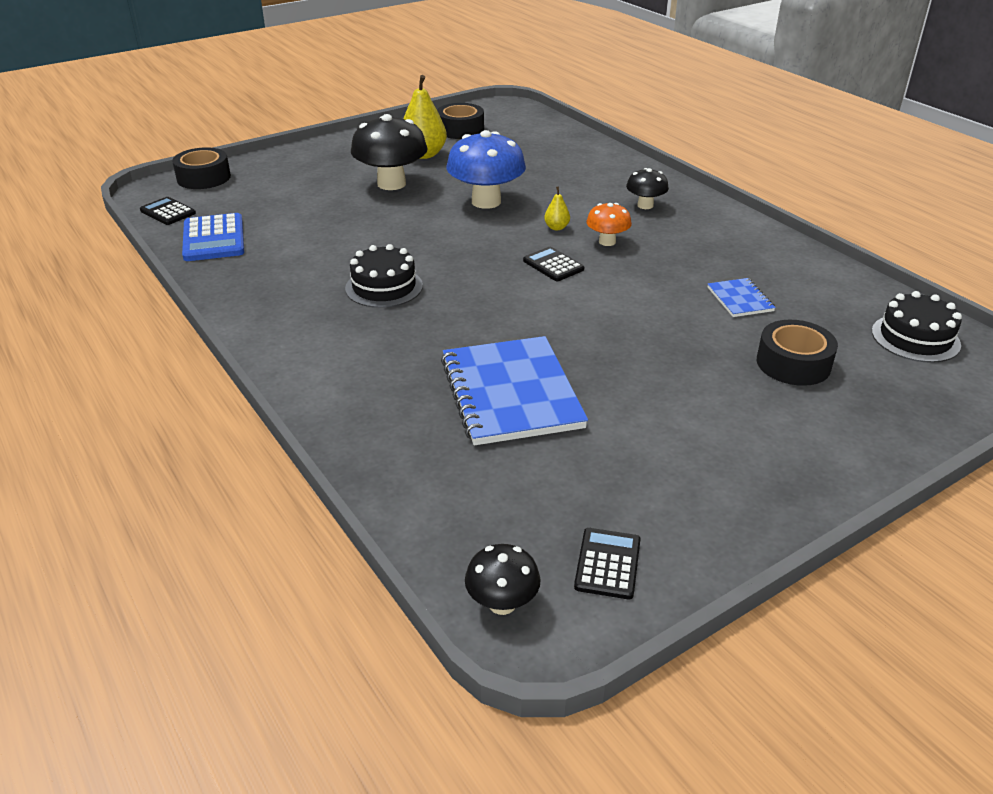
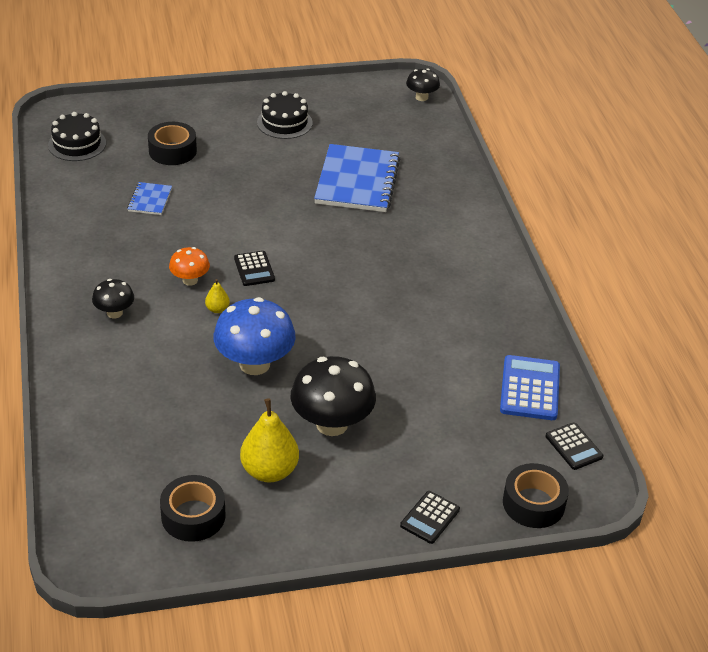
camera: 160 degrees left, 5 degrees up
(384, 287) = (399, 286): black cake -> black cake (284, 122)
(607, 564) = (366, 97): black calculator -> black calculator (430, 518)

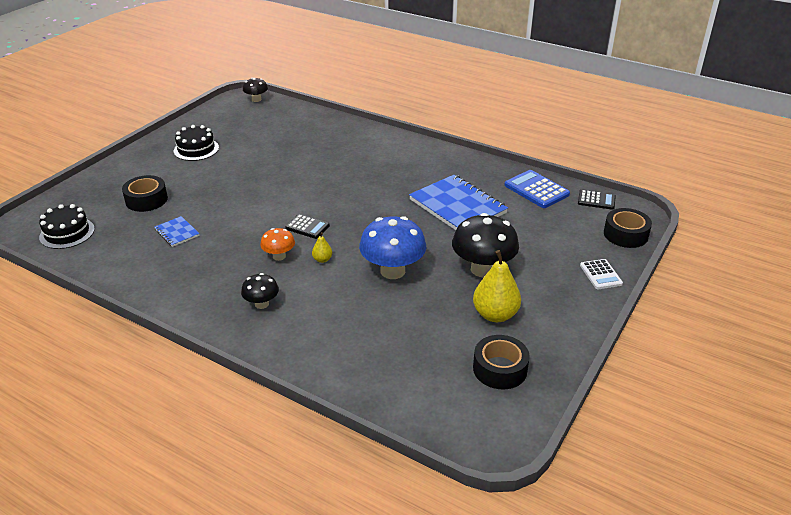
camera: 45 degrees left, 5 degrees down
(357, 181) = (289, 153): blue notebook -> blue notebook (457, 206)
(430, 518) = (600, 275): black calculator -> white calculator

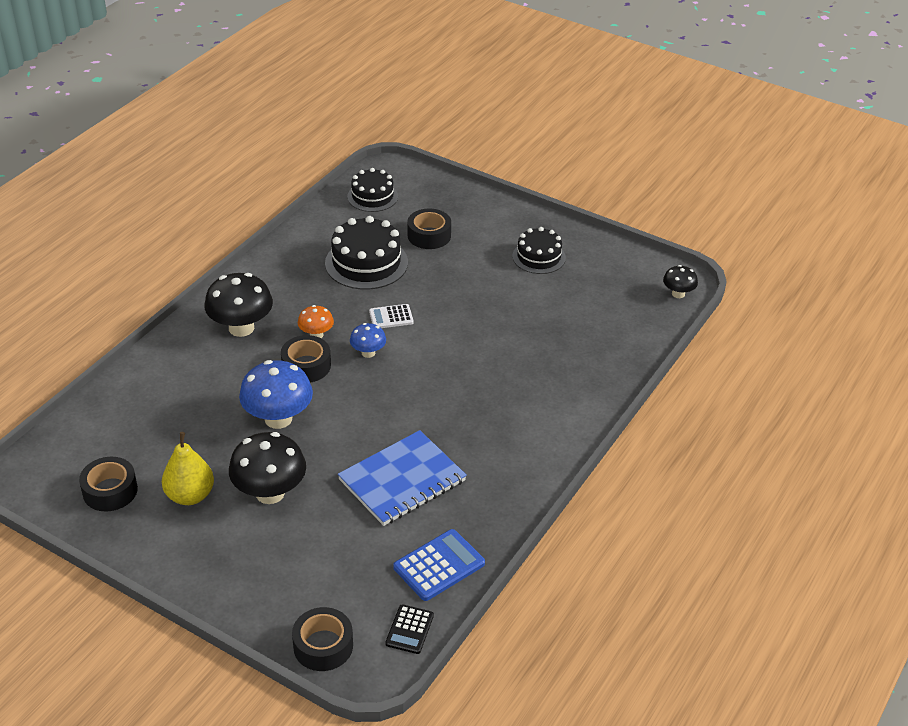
camera: 90 degrees right, 5 degrees up
(177, 232) = (366, 263): blue notebook -> black cake
(261, 304) = (241, 328): black mushroom -> black mushroom, size x1.88
(307, 227) = (368, 353): black calculator -> blue mushroom
(322, 259) = (306, 366): yellow pear -> black tape
(600, 275) = (242, 601): white calculator -> white calculator (391, 317)

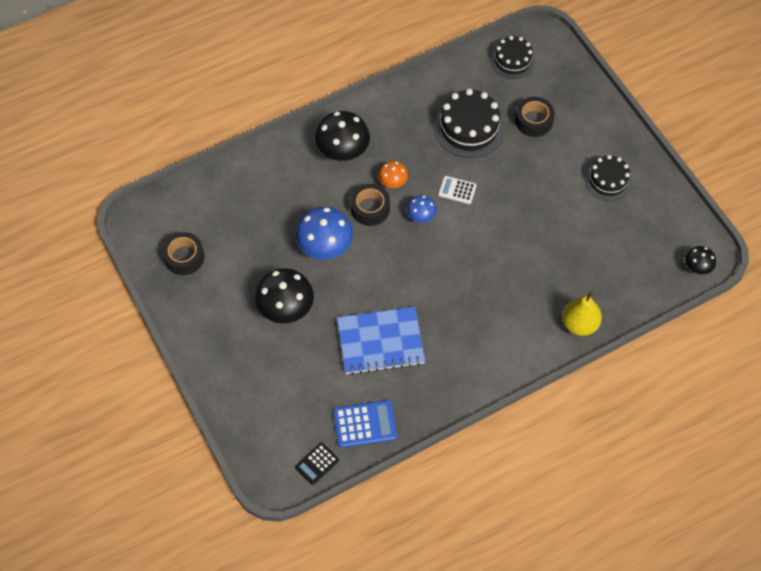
camera: 30 degrees right, 20 degrees up
(190, 495) = (233, 286): yellow pear -> yellow pear (579, 324)
(323, 646) = (255, 448): black tape -> none

